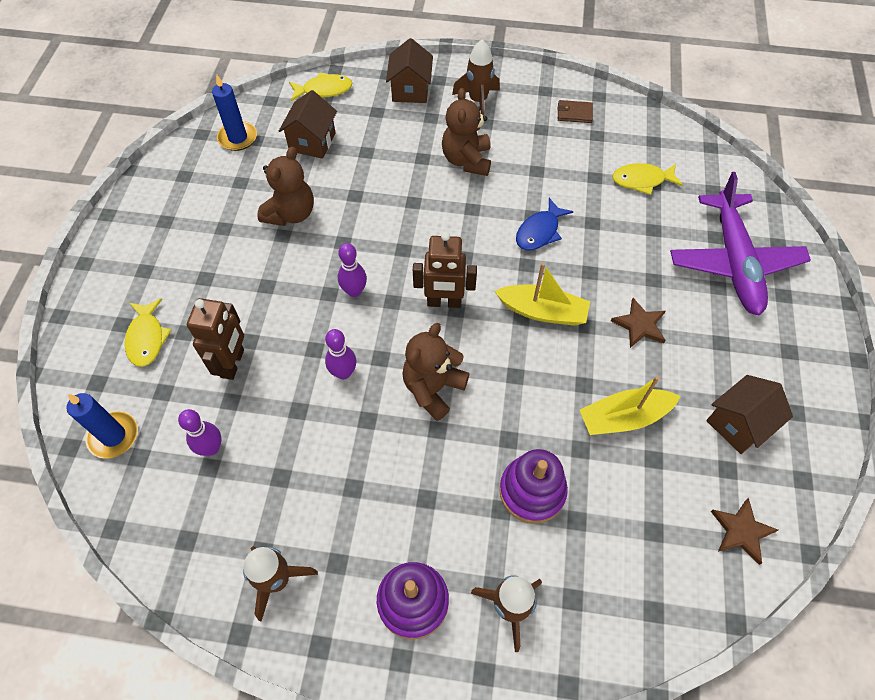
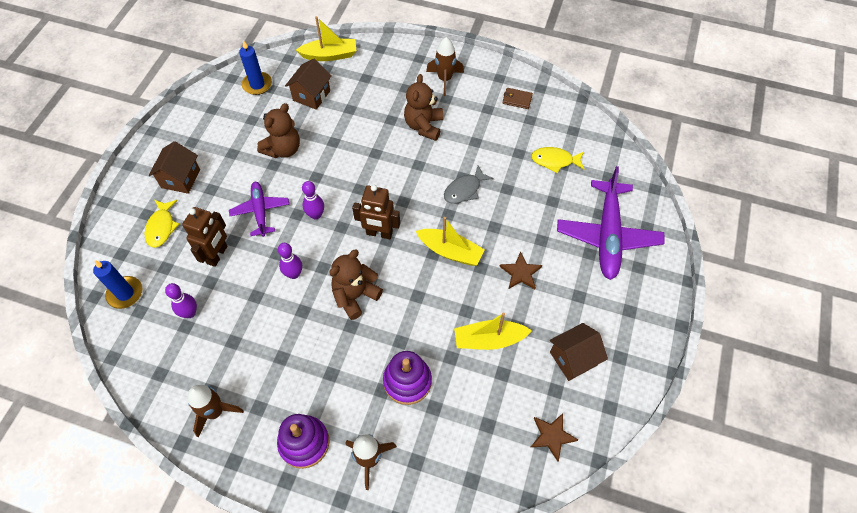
camera: 10 degrees right, 0 degrees up
(279, 297) = (260, 211): none -> purple plane
(324, 90) = (330, 55): yellow fish -> yellow boat
(410, 90) = (395, 64): brown house -> brown house (180, 179)
(539, 231) = (464, 190): blue fish -> grey fish

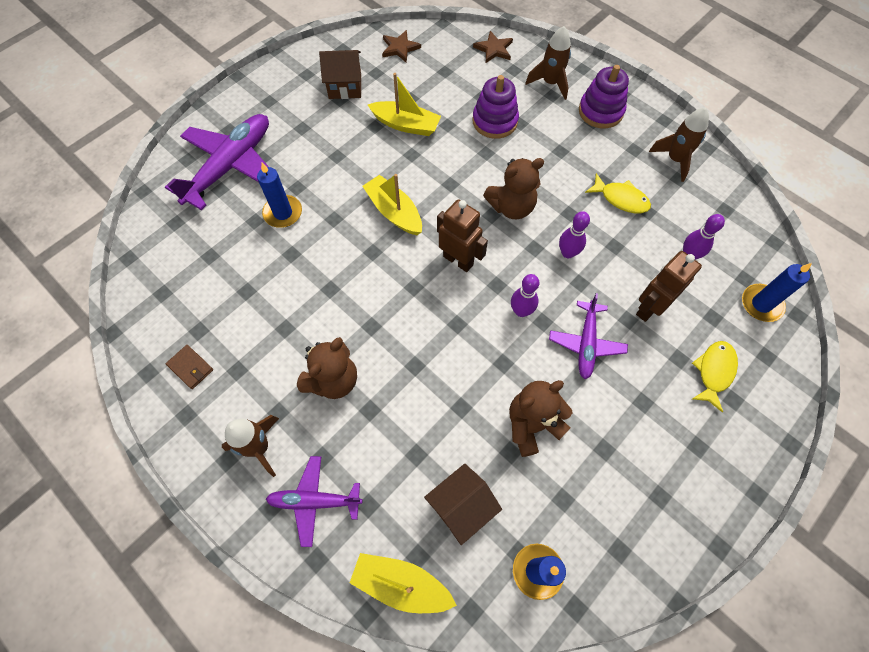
camera: 155 degrees left, 5 degrees up
(180, 179) = (682, 436): brown house -> none
(396, 69) = (315, 501): none -> purple plane
(464, 190) = (338, 271): grey fish -> none
(520, 273) = (339, 166): brown star -> brown star (494, 49)
(536, 215) = (283, 213): none -> blue candle
(554, 161) = (215, 264): yellow fish -> yellow fish (621, 199)

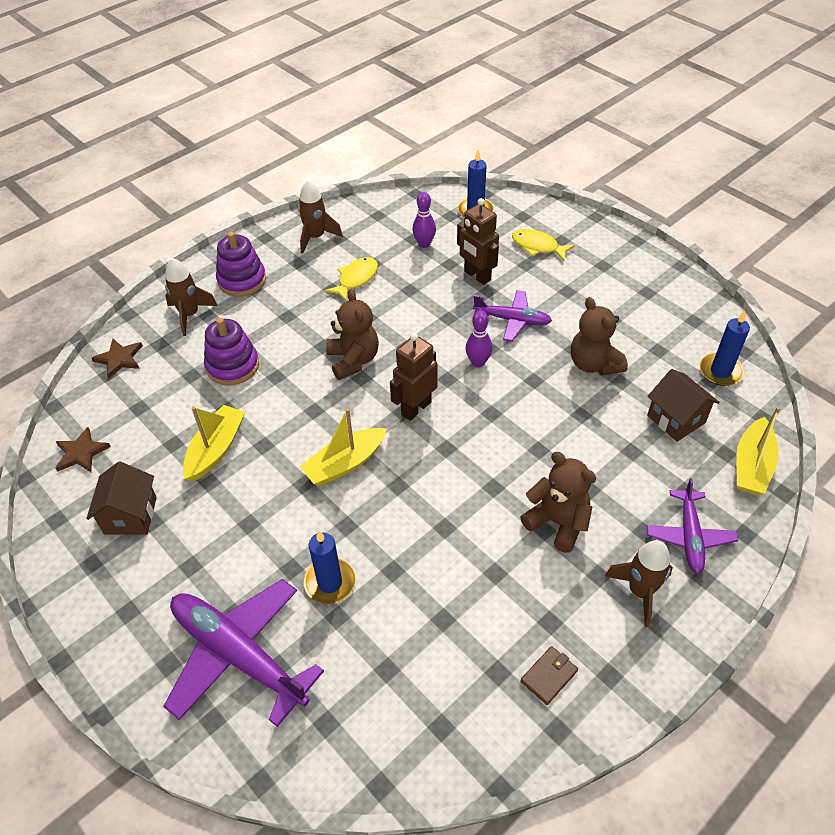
camera: 85 degrees left, 15 degrees down
(567, 253) = (414, 323): purple bowling pin -> none

